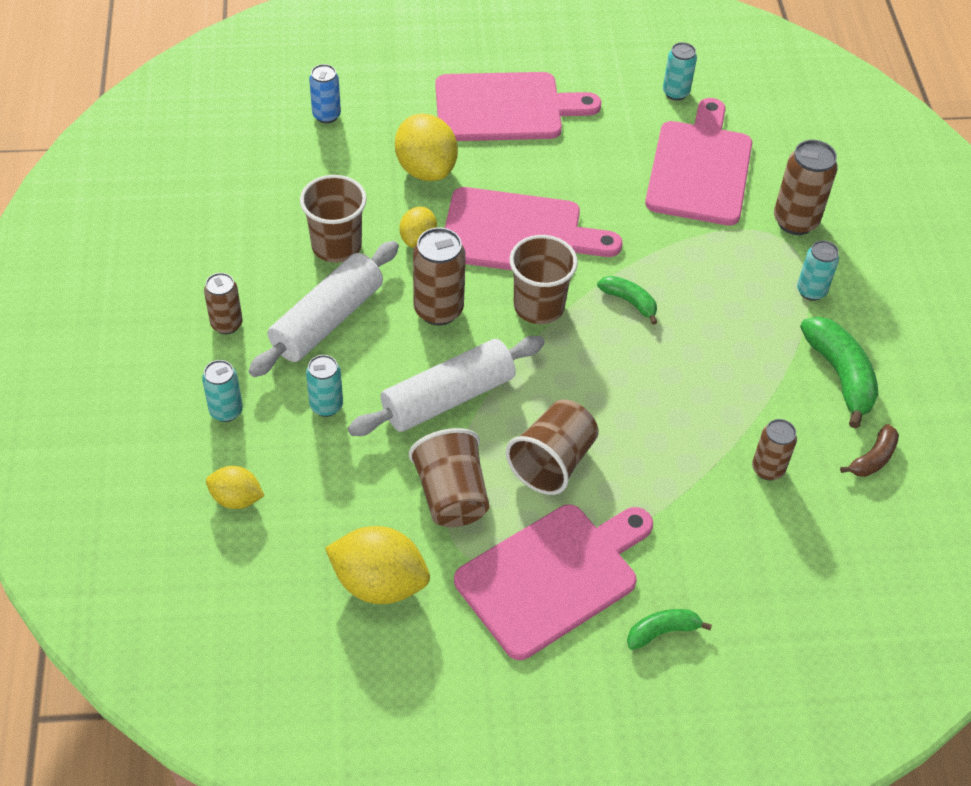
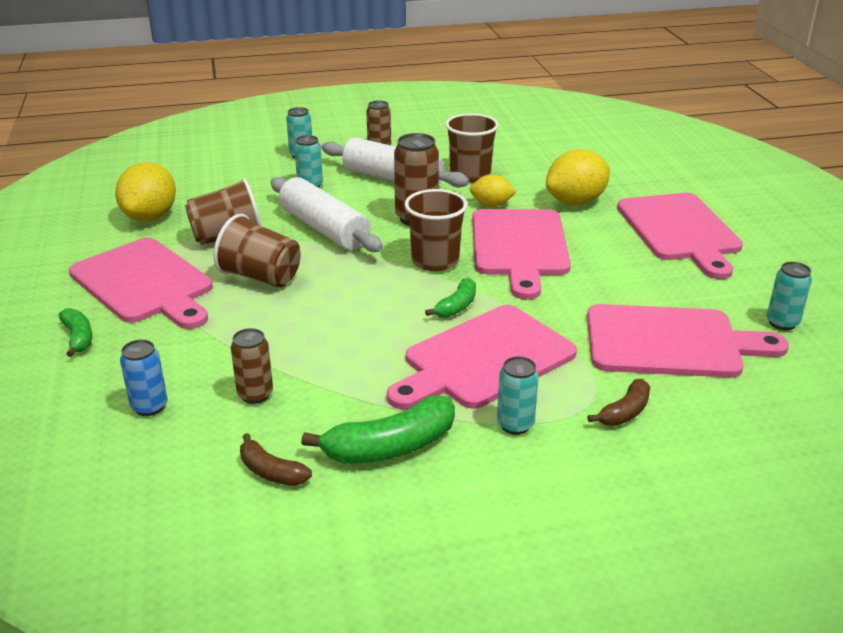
camera: 85 degrees right, 20 degrees down
(236, 499) = (227, 165): yellow lemon -> none
(326, 115) = (612, 160): blue can -> blue can (149, 407)
(719, 296) = (484, 359): none -> pink cutting board
(795, 221) = (624, 412): brown can -> brown banana

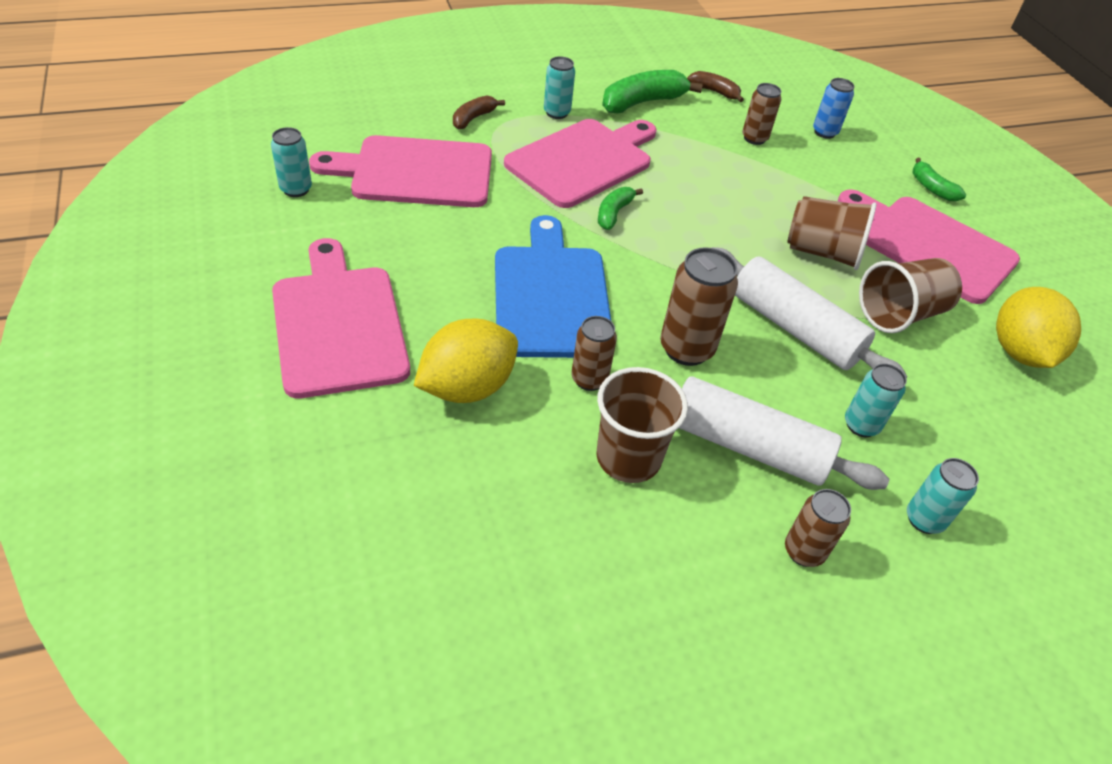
camera: 170 degrees right, 15 degrees up
(435, 261) = (646, 273): brown cup -> none
(491, 205) = (589, 379): yellow lemon -> brown can
(519, 247) = (551, 295): pink cutting board -> blue cutting board

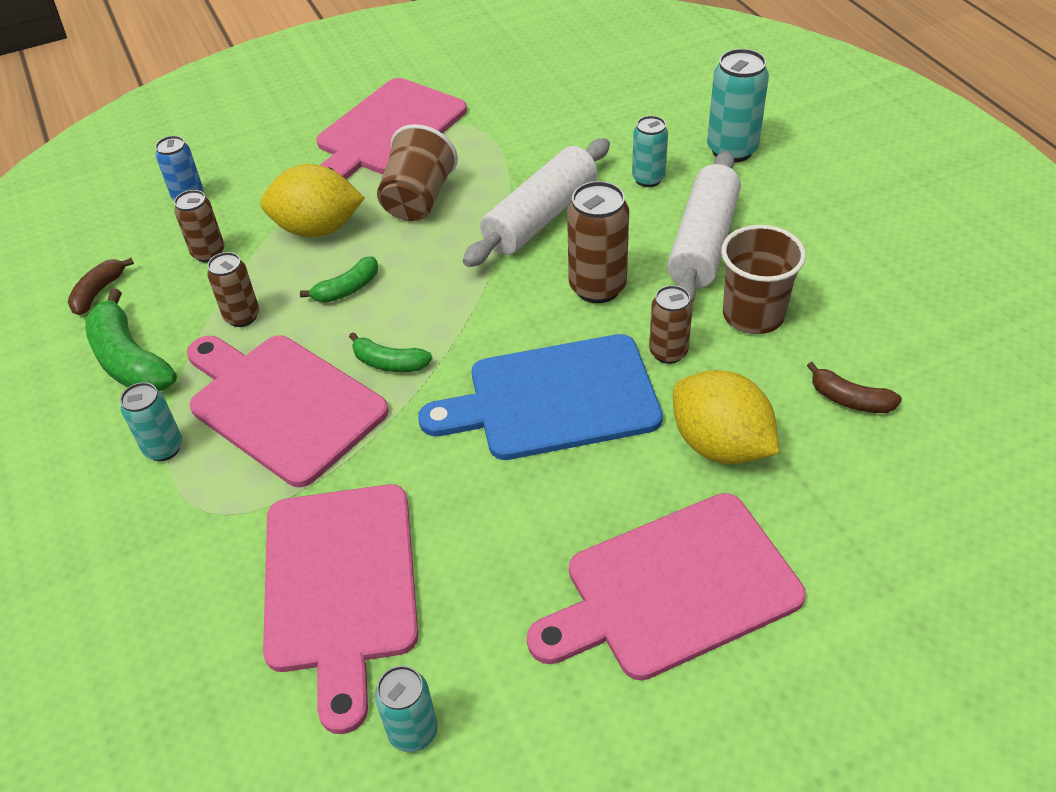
camera: 90 degrees left, 0 degrees up
(473, 118) = (187, 544): brown banana -> brown banana (849, 399)
(804, 551) = (795, 210): brown can -> brown can (242, 316)
(900, 314) = (497, 153): brown cup -> none
(924, 519) = (732, 150): turquoise can -> turquoise can, size x1.58
(931, 188) = (288, 126): green banana -> green banana (347, 289)
(1019, 352) = (523, 92): yellow lemon -> yellow lemon (318, 229)

